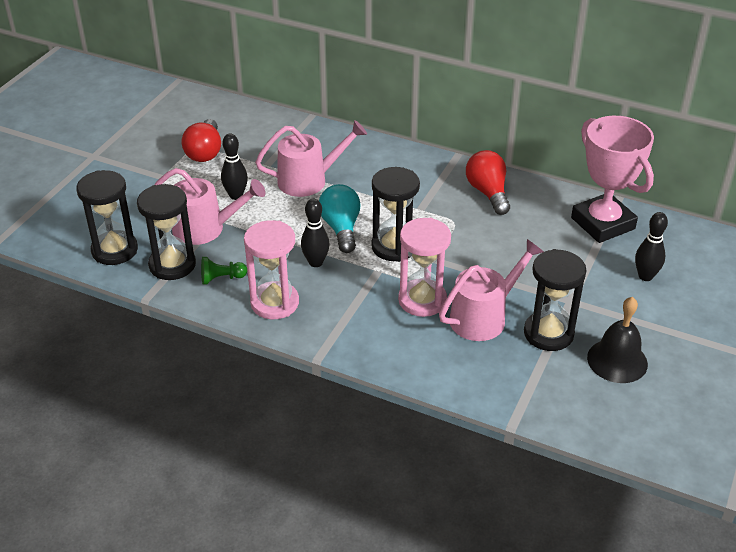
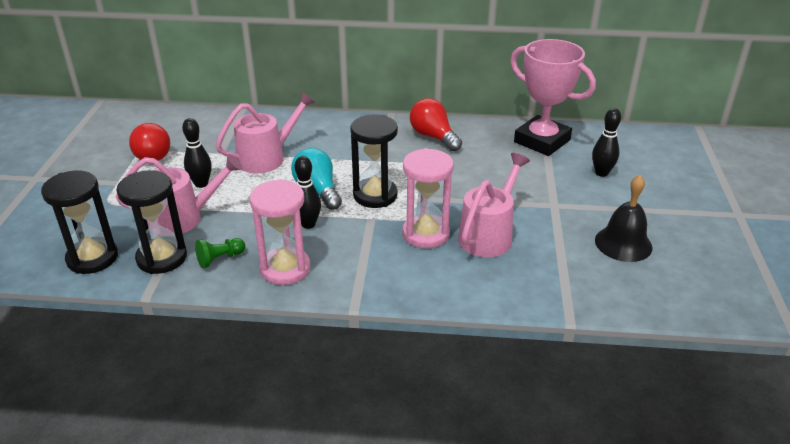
camera: 20 degrees left, 5 degrees down
(548, 333) = (552, 235): black hourglass -> none

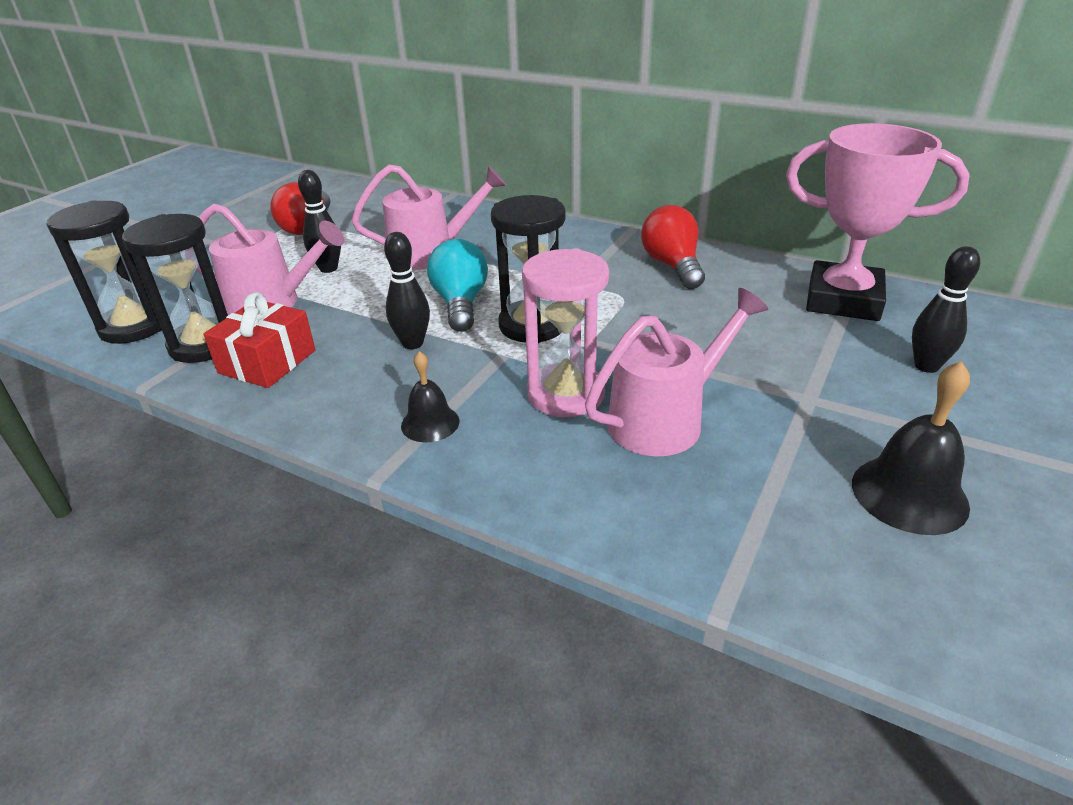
camera: 25 degrees right, 0 degrees up
(220, 259) = (267, 362): green pawn -> red gift
(285, 268) = (334, 395): pink hourglass -> none
(360, 270) = (430, 423): none -> black bell
(542, 141) = (843, 300): pink trophy -> pink trophy turned 45 degrees counterclockwise

